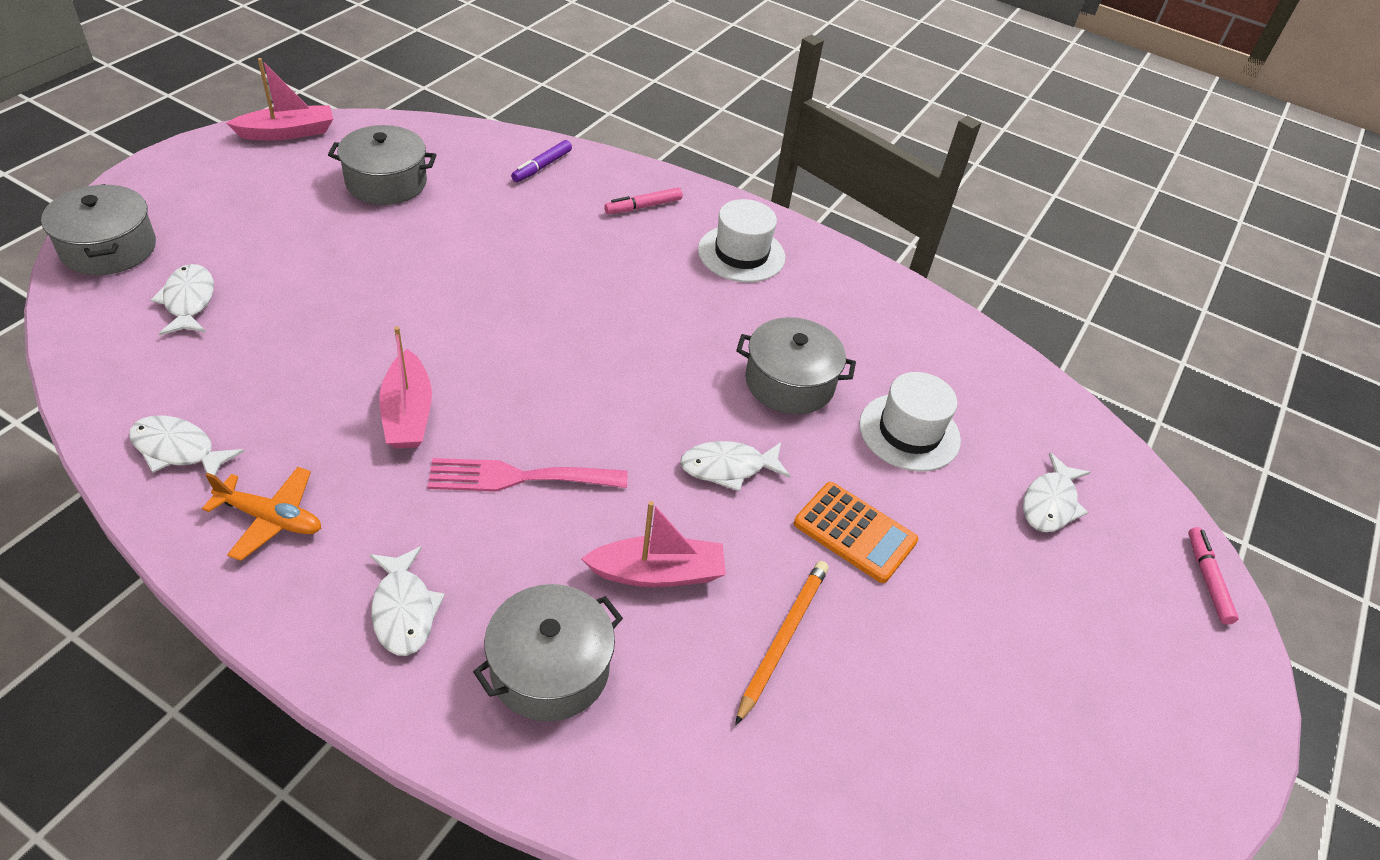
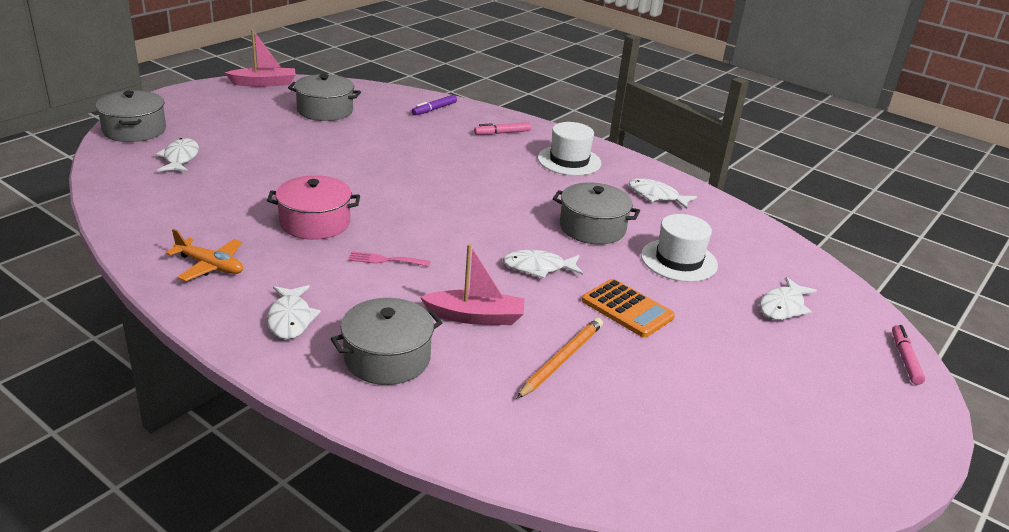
camera: 10 degrees right, 15 degrees down
(178, 450) = (156, 228): white fish -> white fish (656, 196)
(408, 413) = (315, 222): pink boat -> pink pot
(518, 477) = (385, 260): pink fork -> pink fork, size x0.58

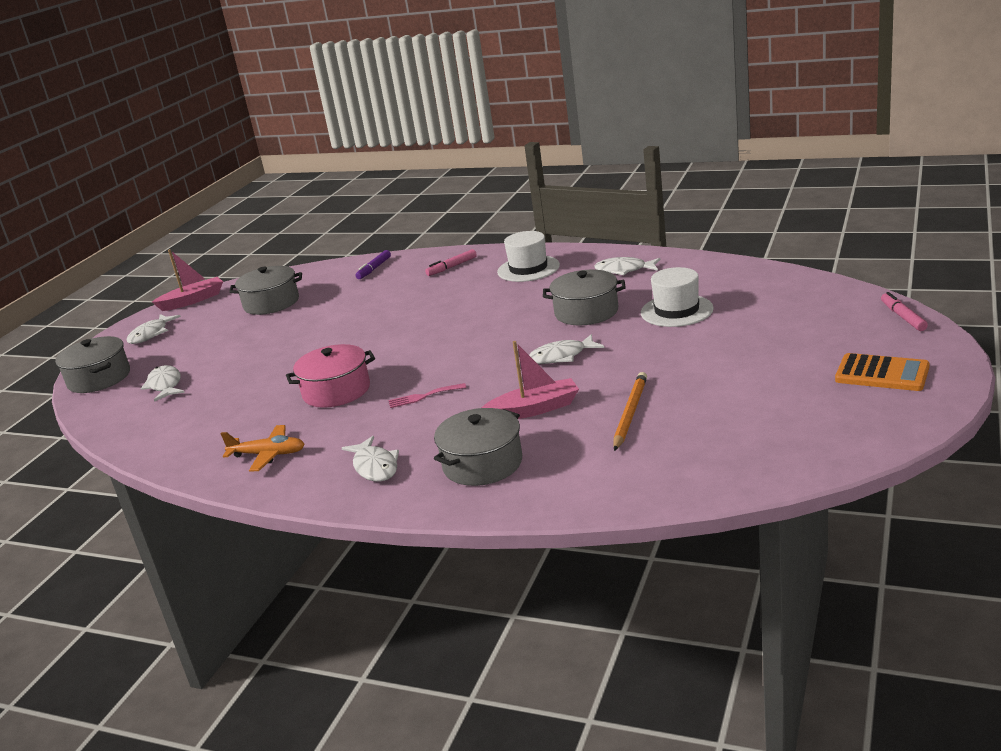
camera: 10 degrees left, 5 degrees down
(627, 309) = (658, 360): orange calculator -> orange calculator (882, 374)
(783, 306) = (784, 314): white fish -> white fish (151, 334)

